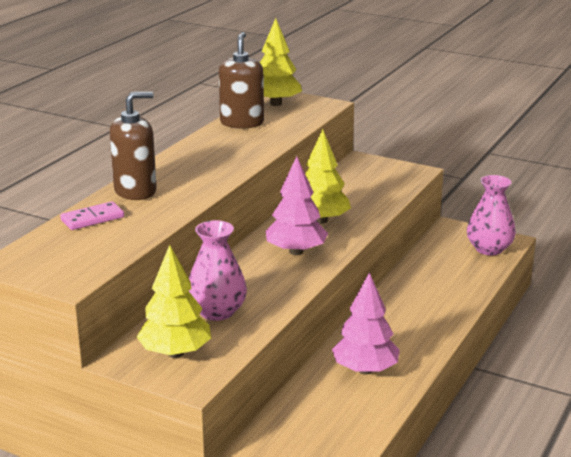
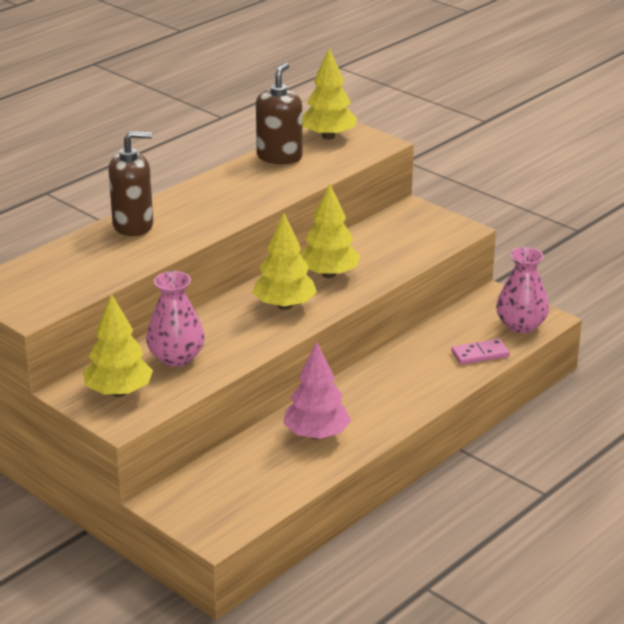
camera: 15 degrees right, 5 degrees up
(92, 219) = (79, 251): pink domino -> pink domino (480, 354)
(296, 251) = (284, 305): pink tree -> yellow tree

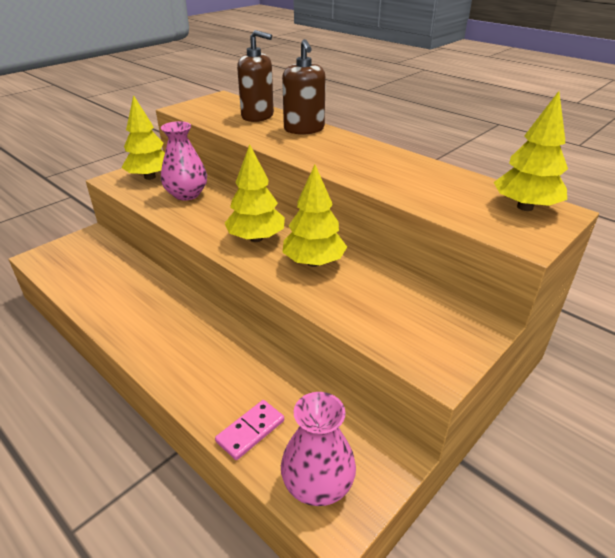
camera: 90 degrees right, 5 degrees up
(279, 157) = (456, 181): brown soap dispenser -> brown soap dispenser (257, 116)
(316, 434) = (138, 302): pink tree -> none
(480, 354) = (250, 431): pink domino -> pink domino turned 60 degrees clockwise

